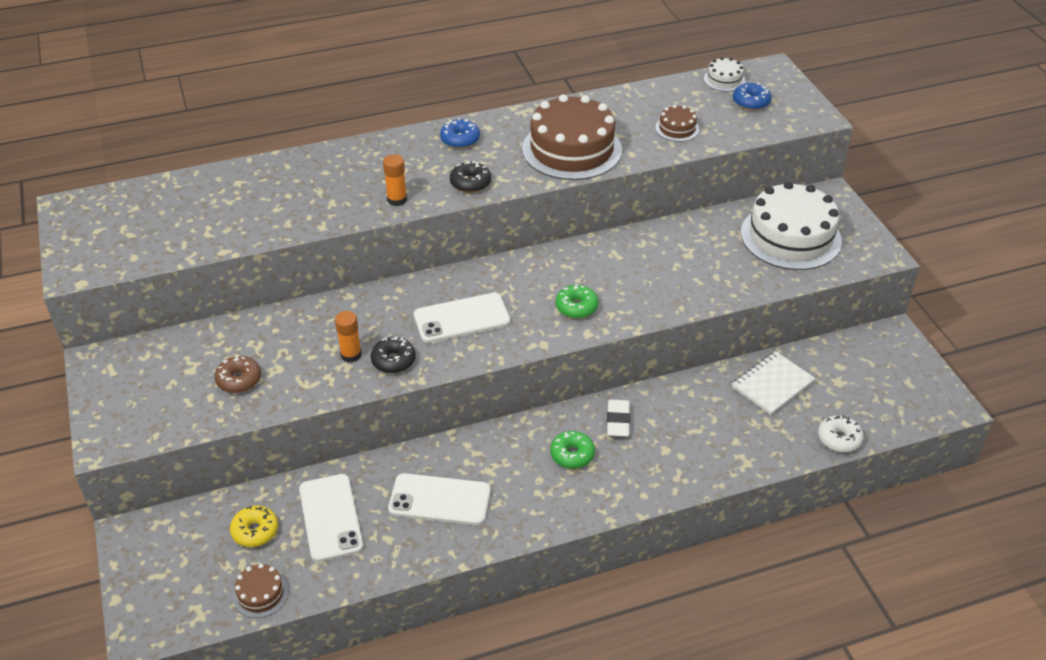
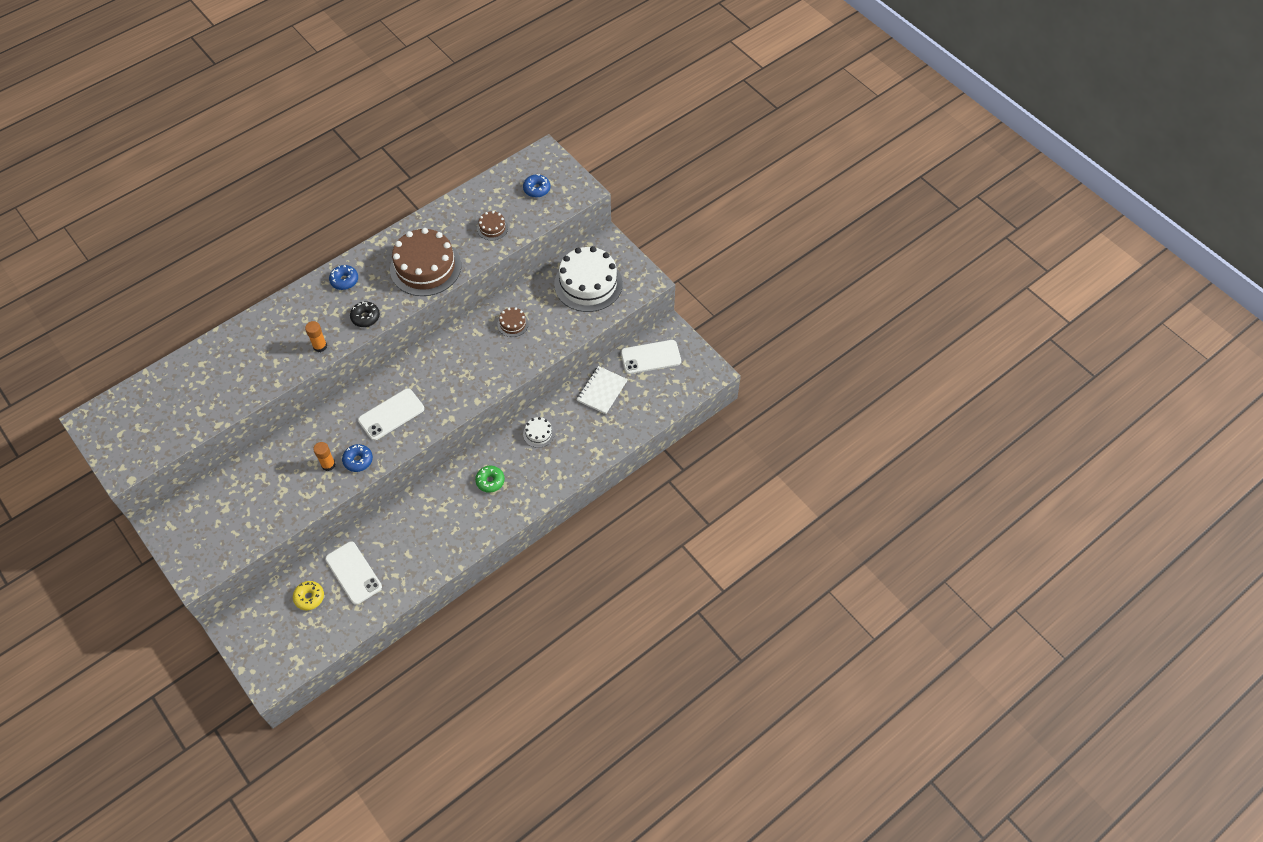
camera: 20 degrees left, 15 degrees up
(239, 380) = (261, 506): brown donut -> none
(260, 594) = (330, 636): brown cake -> brown cake (513, 324)
(393, 361) = (358, 460): black donut -> blue donut
(439, 500) = (418, 539): white phone -> white phone (650, 357)
(576, 307) = (464, 383): green donut -> none
(618, 421) = (512, 448): white eraser -> none
(724, 80) = (513, 172): white cake -> white cake (538, 433)
(839, 439) = (651, 418): white donut -> none

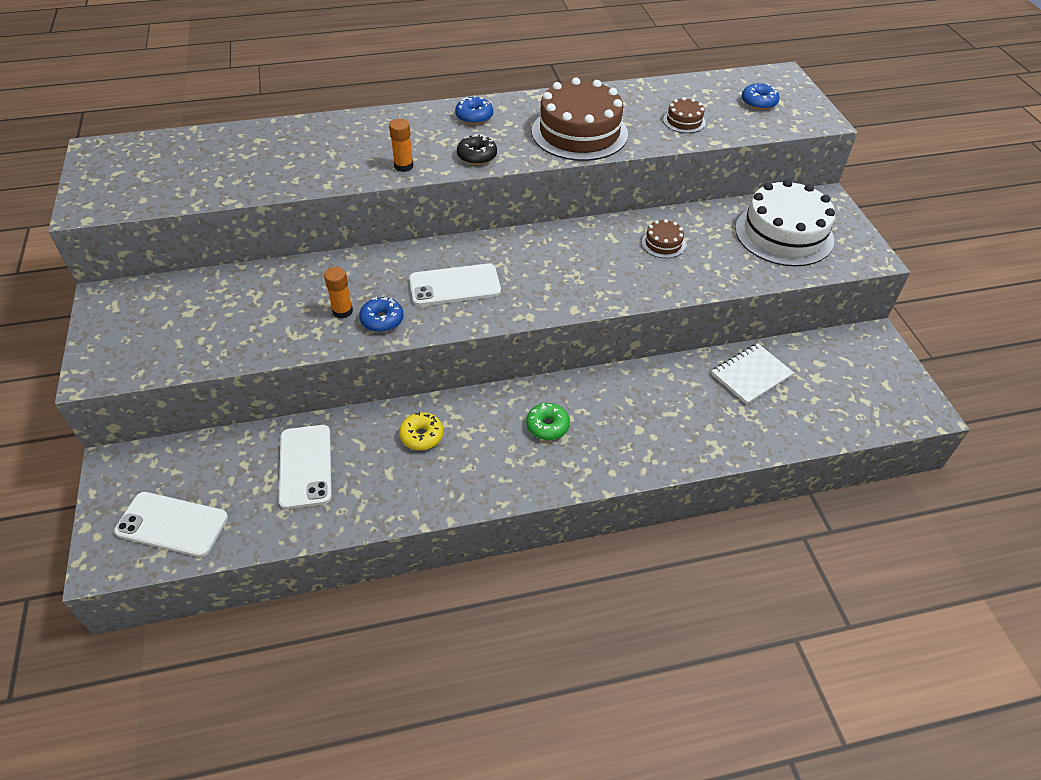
camera: 25 degrees right, 10 degrees down
(309, 597) = (231, 473): yellow donut -> yellow donut (422, 436)
(538, 433) = (641, 394): white cake -> none
(650, 357) = (836, 360): white phone -> white phone (172, 524)

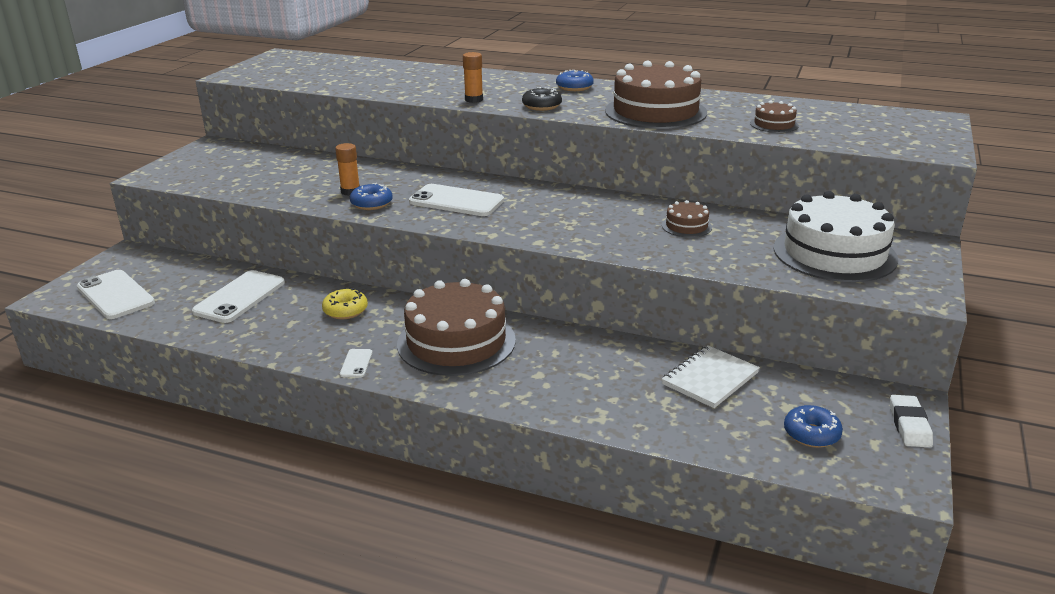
camera: 35 degrees right, 20 degrees down
(493, 489) = (356, 363): none -> white phone
(547, 426) = (456, 342): green donut -> brown cake
(751, 375) = (710, 379): white notebook -> white notebook turned 45 degrees counterclockwise
(758, 102) = (879, 129): blue donut -> blue donut (811, 434)
(891, 359) = (909, 425): none -> white eraser

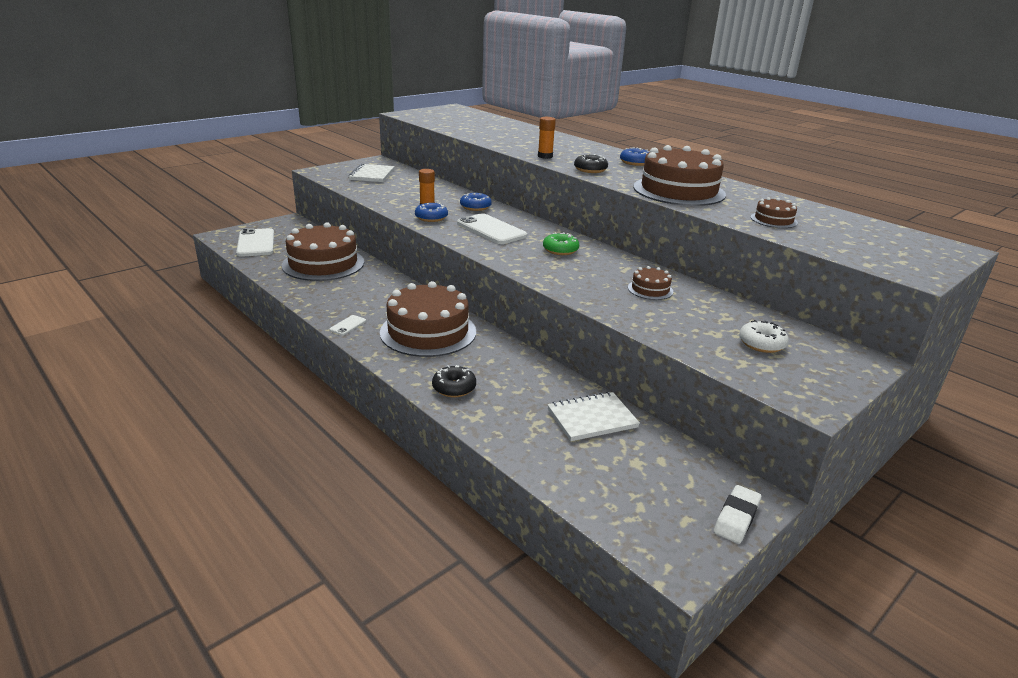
camera: 25 degrees right, 0 degrees up
(229, 165) = (372, 175): none -> white notebook
(240, 297) = (323, 264): white phone -> brown cake
(345, 311) = (378, 290): yellow donut -> none
(549, 394) = (454, 388): none -> black donut
(555, 206) = (560, 250): none -> green donut
(811, 434) = (634, 491): blue donut -> blue donut (475, 207)
(834, 253) = (761, 344): white cake -> white donut

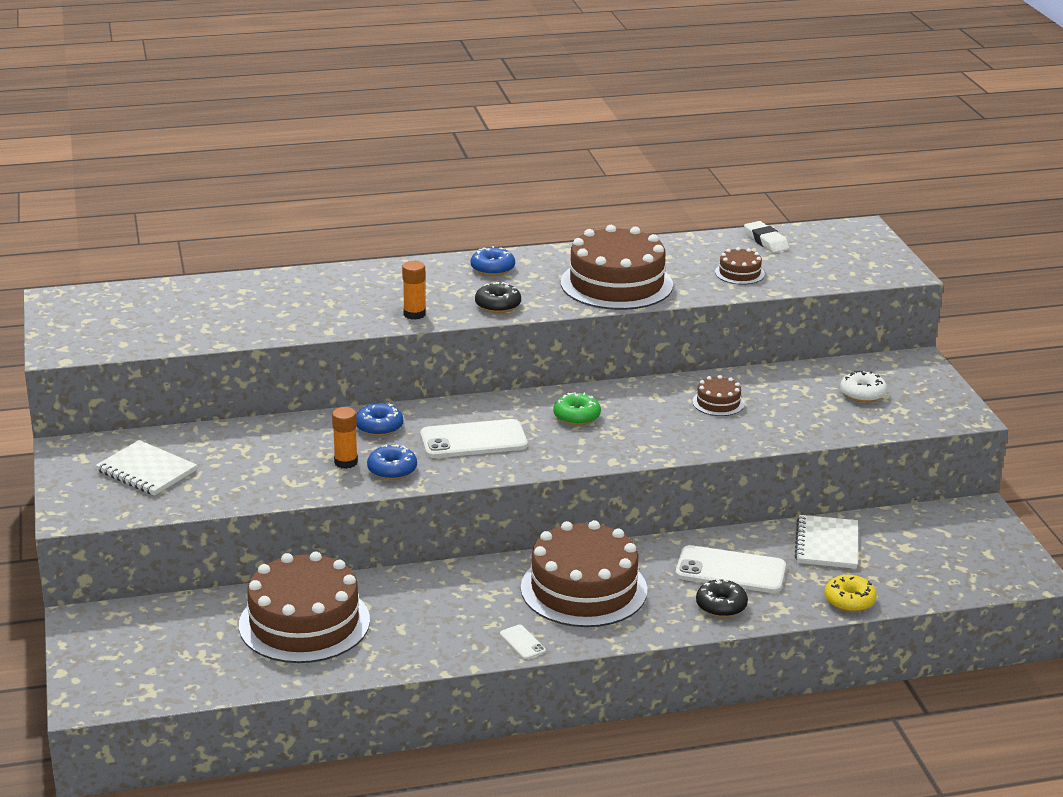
camera: 60 degrees left, 0 degrees up
(256, 243) = (159, 670): white phone -> white phone (730, 571)
(517, 449) = (849, 601): none -> yellow donut
(736, 518) = (997, 530): white eraser -> white eraser (766, 241)

